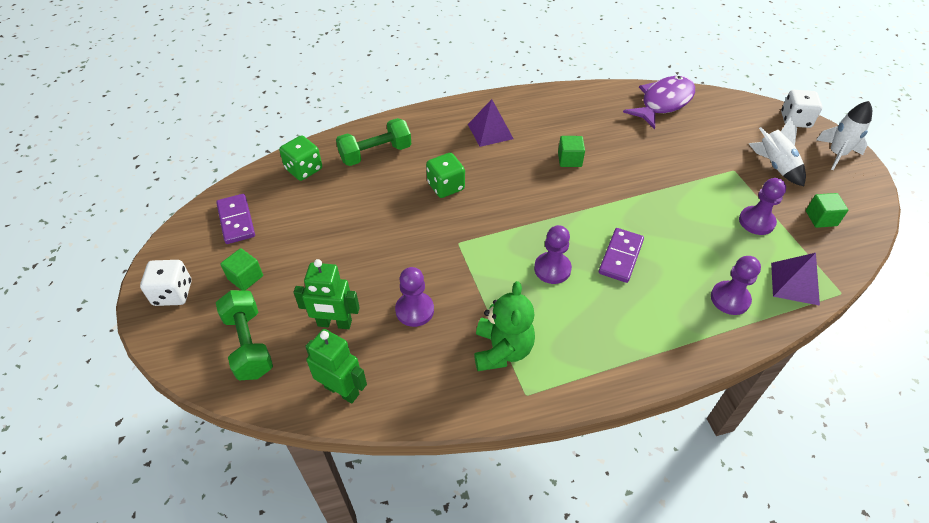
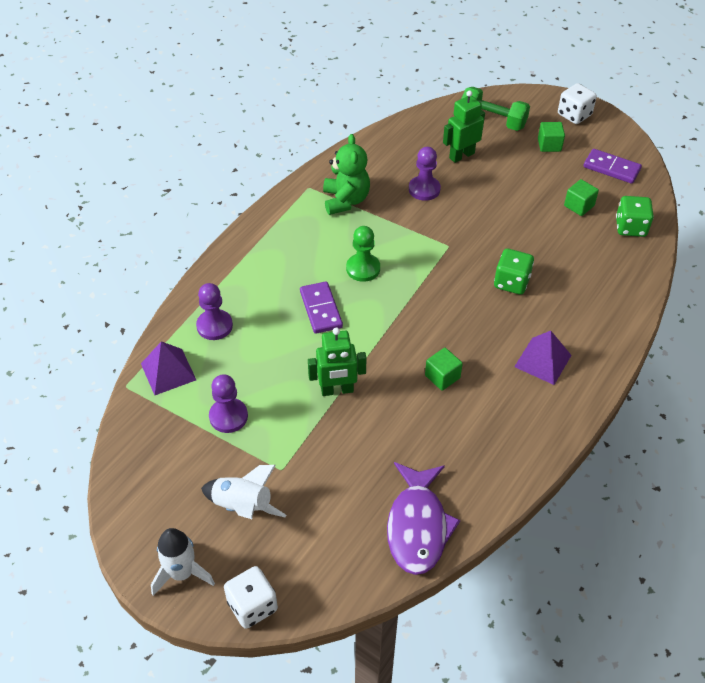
camera: 140 degrees right, 0 degrees up
(342, 390) = (413, 132): green robot -> green robot (337, 390)
(375, 153) = (601, 274): green dumbbell -> none
(502, 350) = (345, 200): green teddy bear -> green teddy bear turned 150 degrees counterclockwise
(552, 269) = (363, 269): purple pawn -> green pawn
(821, 218) = (169, 460): green cube -> green cube (579, 206)

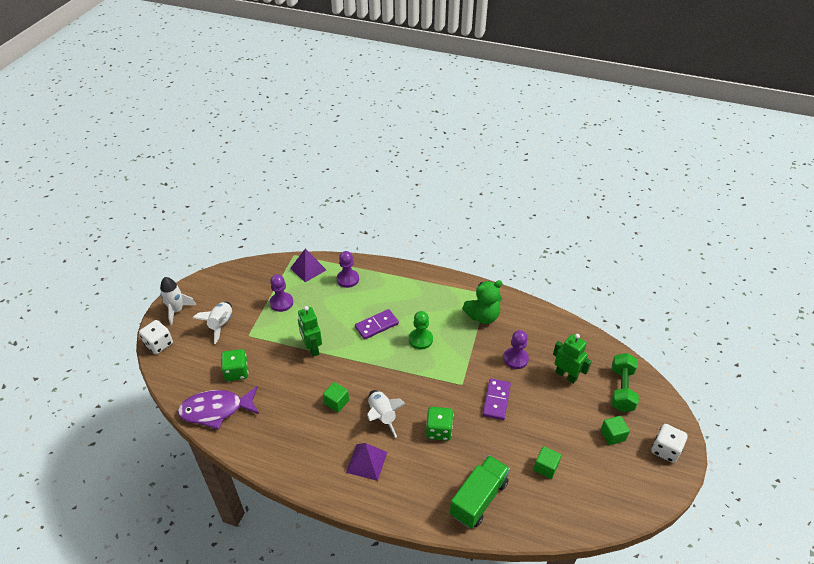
camera: 75 degrees right, 5 degrees down
(477, 332) = (382, 416): none -> white rocket
(609, 269) = (479, 498): none -> green truck
(611, 168) = (607, 488): purple domino -> purple domino (496, 400)
(630, 227) = (536, 511): green dice -> green dice (237, 372)

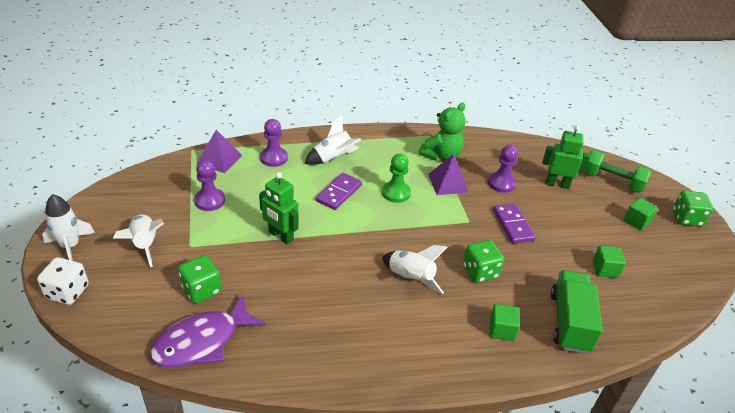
camera: 30 degrees left, 5 degrees down
(336, 402) = (349, 282): green cube -> green cube (501, 330)
(366, 462) = (429, 331): purple pyramid -> purple pyramid (448, 183)
(392, 293) = (333, 158): none -> white rocket
(621, 389) = (612, 181): green dumbbell -> green dumbbell turned 45 degrees counterclockwise
(665, 450) = (686, 218): white dice -> green dice

